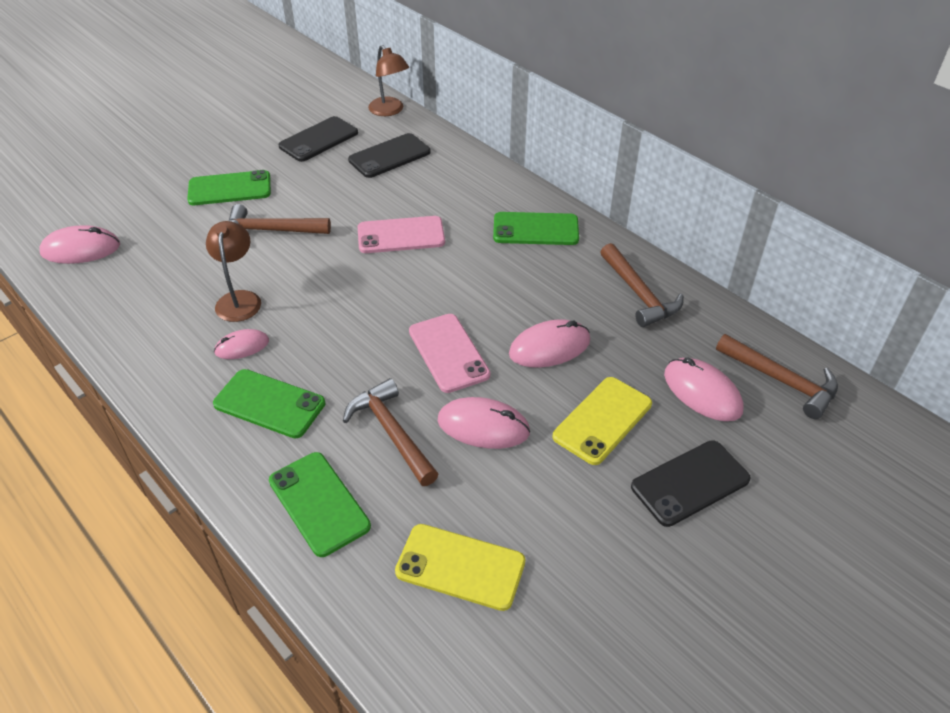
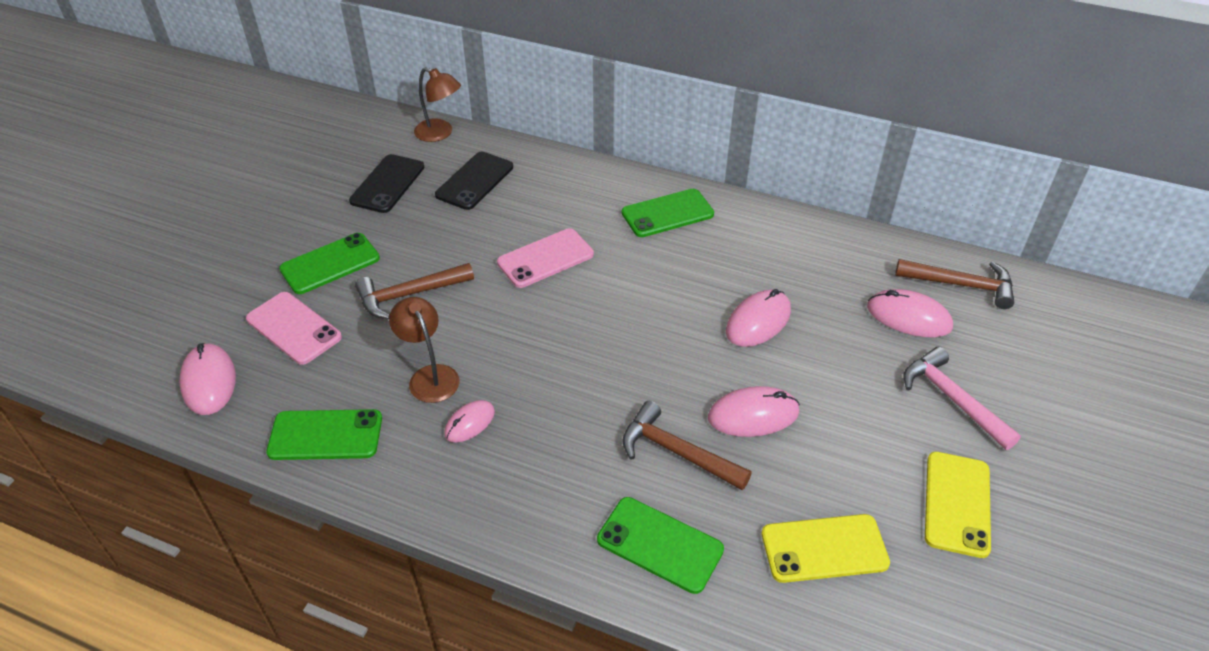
camera: 25 degrees left, 0 degrees up
(81, 249) = (209, 381): pink mouse -> pink mouse turned 75 degrees counterclockwise
(269, 404) = (541, 469): green phone -> green phone (325, 435)
(448, 353) = (673, 358): pink phone -> pink phone (294, 328)
(602, 420) = (848, 371): yellow phone -> yellow phone (957, 503)
(639, 294) = (798, 246): brown hammer -> none
(690, 483) = (952, 399): black phone -> pink hammer

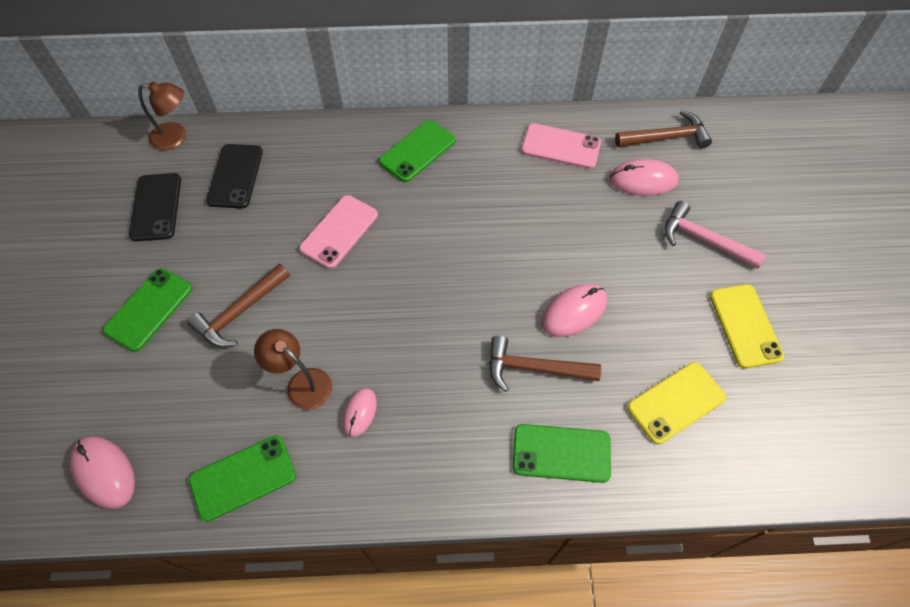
camera: 25 degrees left, 15 degrees up
(294, 328) = (153, 387): pink phone -> pink phone (561, 146)
(758, 321) = (537, 226): pink mouse -> none

